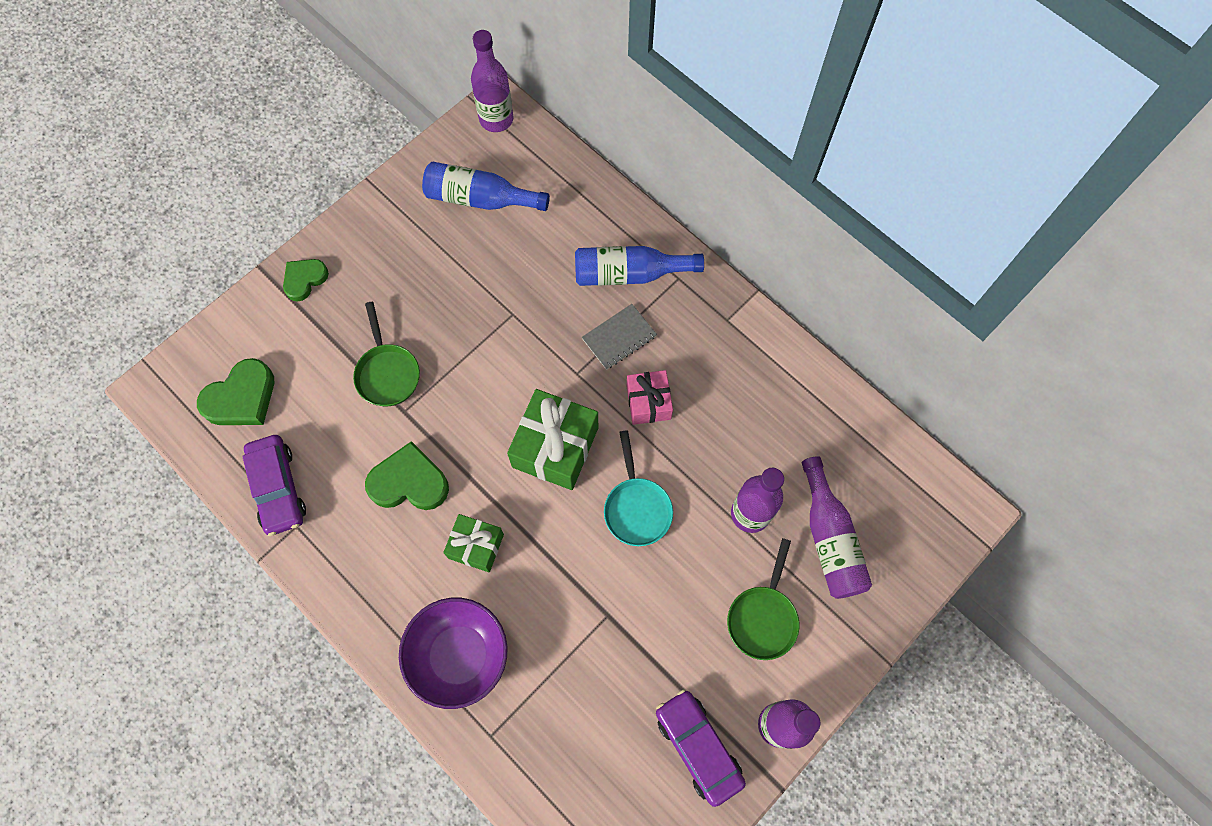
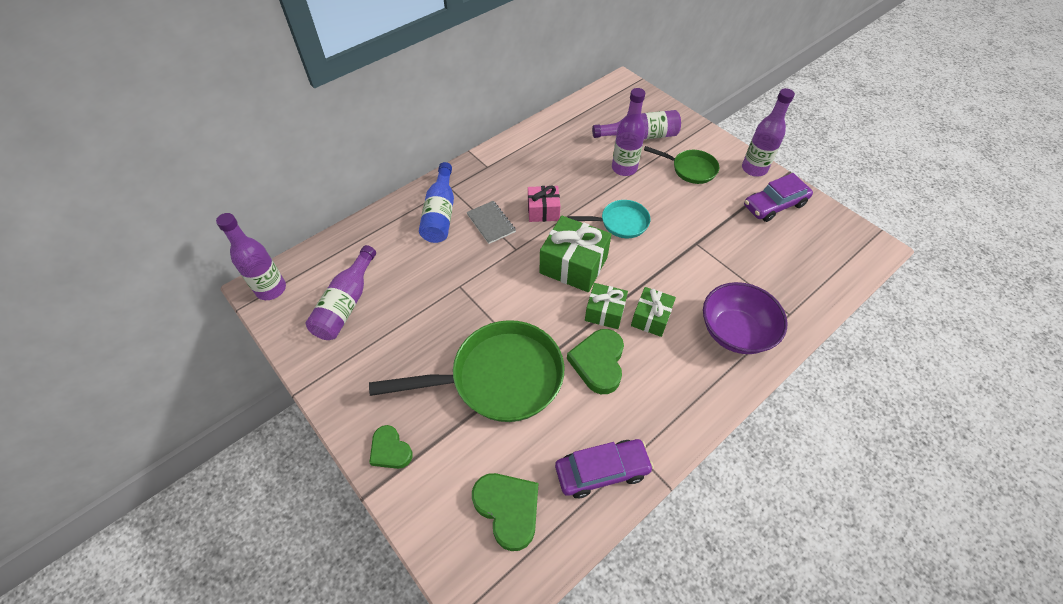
camera: 85 degrees left, 15 degrees down
(387, 373) = (498, 378): green pan -> green pan, size x1.89
(480, 198) = (346, 304): blue bottle -> purple bottle
(482, 488) = (604, 312): none -> green gift

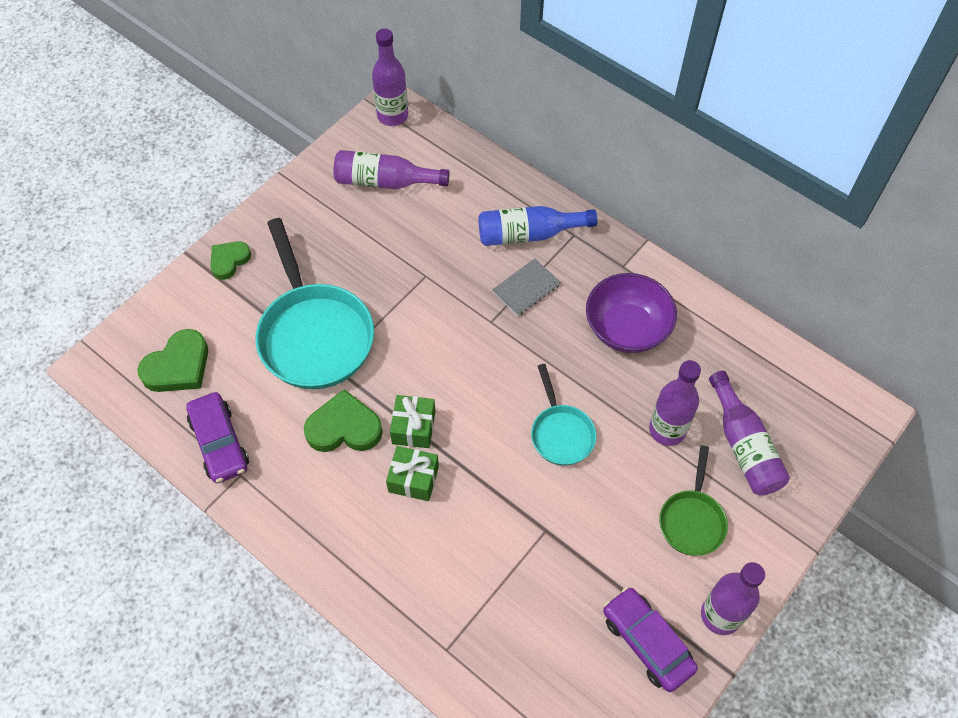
camera: 80 degrees right, 5 degrees up
(498, 378) = (314, 334): green pan -> turquoise pan
(543, 211) = (560, 341): pink gift -> none
(573, 265) = (478, 386): green gift -> none
(735, 332) = (407, 578): purple bowl -> purple bowl (627, 328)

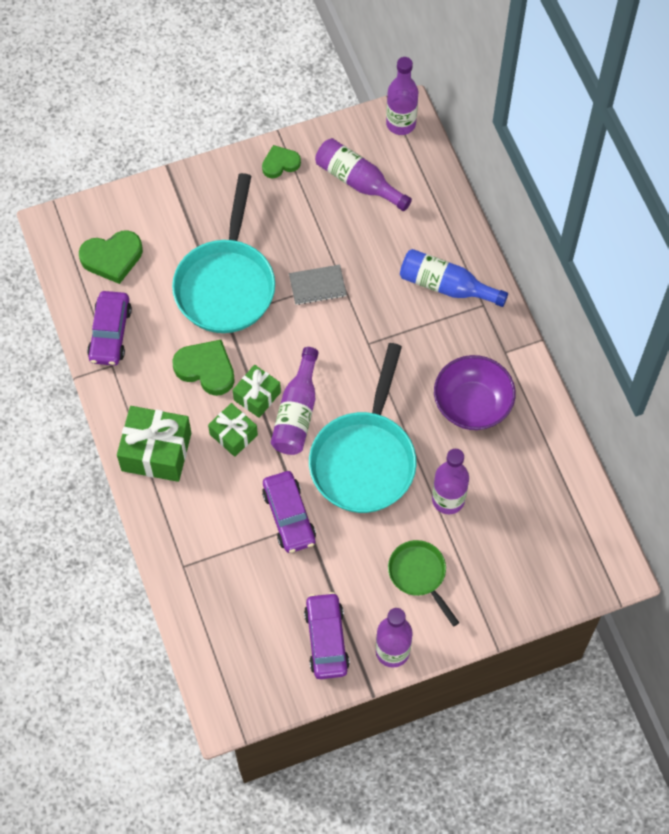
camera: 30 degrees right, 5 degrees up
(229, 261) = (196, 189): green heart -> green heart (280, 164)
(342, 540) = (156, 451): none -> green gift
(524, 532) = (289, 516): none -> purple car
(526, 288) = (414, 330): grey notebook -> grey notebook (317, 286)
(561, 433) = (364, 459): turquoise pan -> turquoise pan, size x1.89
(692, 520) = (419, 575): green pan -> green pan turned 105 degrees clockwise
(743, 446) = (499, 543): purple bottle -> purple bottle (297, 412)

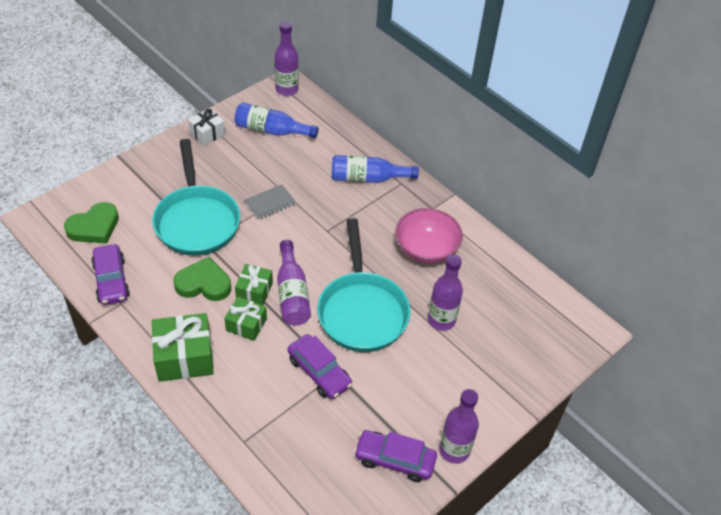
camera: 25 degrees left, 15 degrees down
(280, 164) = (207, 133): green heart -> white gift
(326, 639) = (394, 460): purple car -> purple car turned 45 degrees counterclockwise
(358, 181) = (271, 130): purple bottle -> blue bottle
(419, 575) = (447, 383): green pan -> none
(472, 404) = (426, 249): purple bowl -> pink bowl

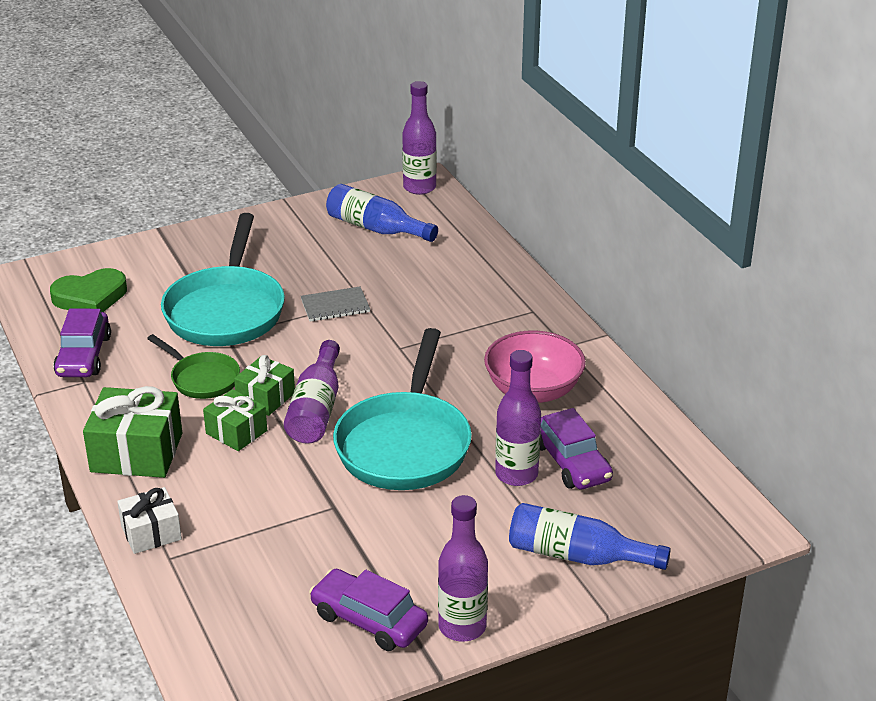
camera: 20 degrees right, 15 degrees down
(204, 284) = (202, 378): green heart -> green pan
(207, 133) = (287, 220): white gift -> white gift (151, 533)
(319, 372) = (311, 501): purple car -> purple car (571, 462)
(368, 178) = (487, 299): blue bottle -> blue bottle (577, 555)

